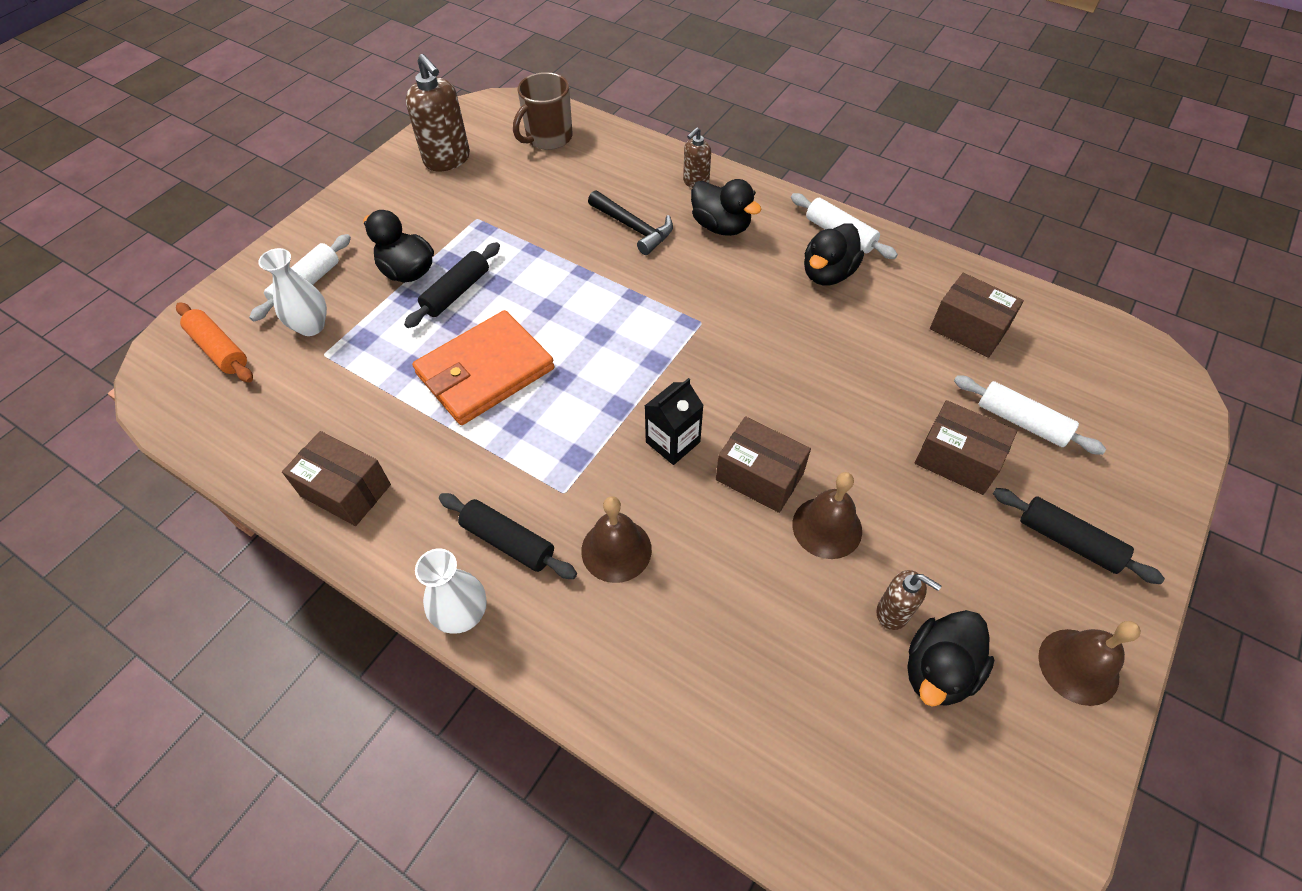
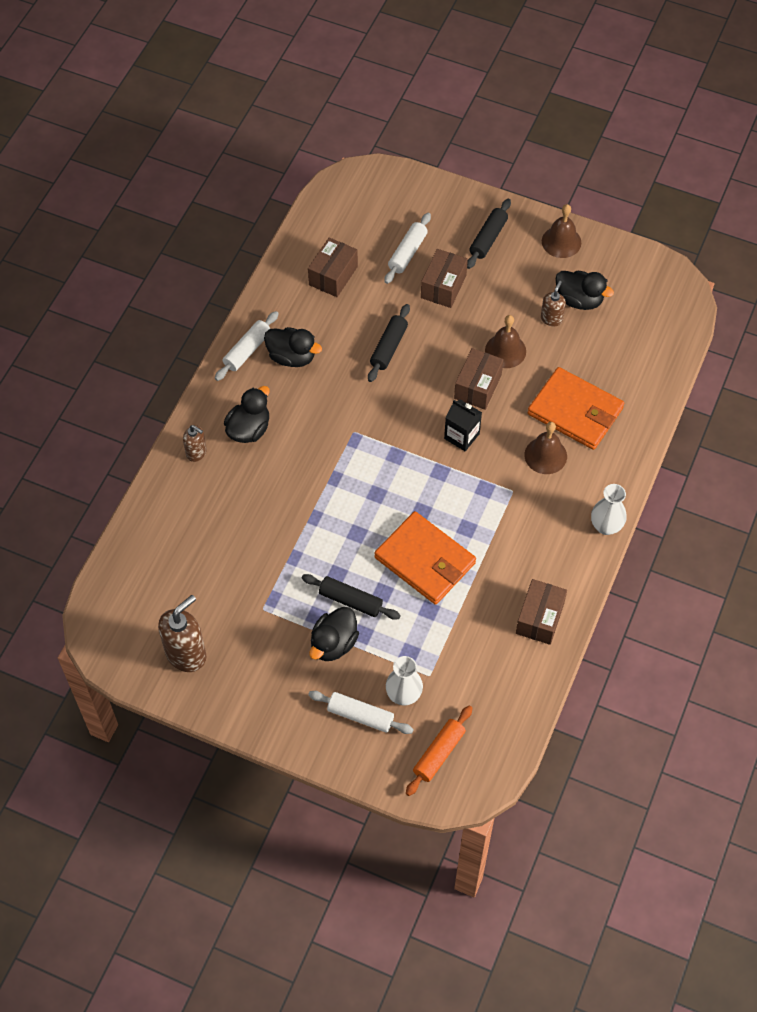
camera: 100 degrees left, 5 degrees up
(508, 542) = (554, 514): black rolling pin -> black rolling pin (389, 347)
(548, 138) = (146, 577): brown mug -> none
(634, 228) = (259, 489): black hammer -> none
(694, 613) = (575, 411): none -> orange wallet

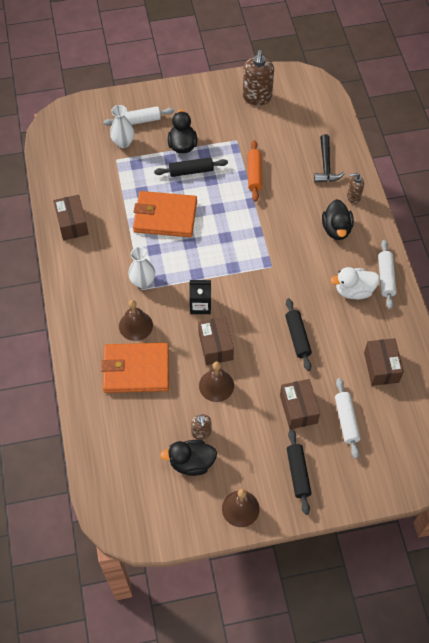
camera: 145 degrees right, 0 degrees up
(190, 509) = (326, 165): none -> black hammer
(292, 357) = (354, 291): black duck -> white duck
(439, 753) = (83, 127): orange rolling pin -> orange rolling pin (254, 174)
(606, 526) = (65, 302): white vase -> white vase (142, 282)

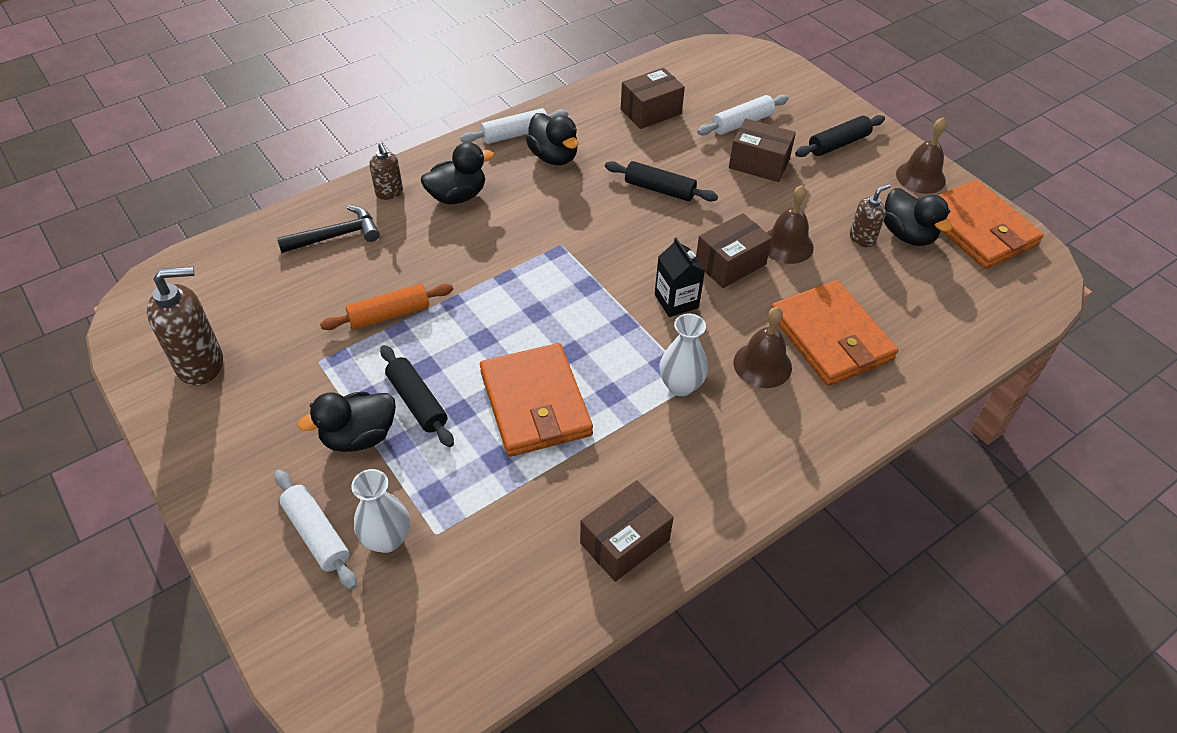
camera: 115 degrees left, 10 degrees down
(176, 513) = (978, 229): none -> orange wallet
(297, 337) = (659, 189): black rolling pin -> black rolling pin turned 60 degrees clockwise
(298, 409) = (759, 163): brown box -> brown box turned 60 degrees clockwise
(354, 291) = (553, 157): white duck -> black duck

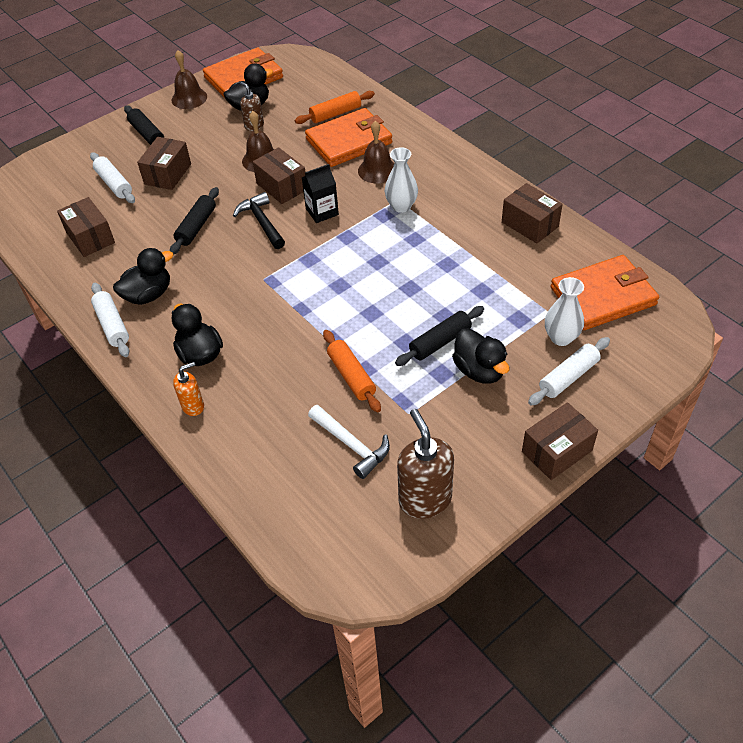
camera: 90 degrees left, 0 degrees up
(210, 498) = (557, 451): none -> brown box
(294, 309) = (352, 445): none -> white hammer
(336, 236) = (254, 435): black hammer -> black hammer (261, 222)
(389, 193) = (193, 406): brown soap dispenser -> orange soap dispenser
(535, 403) = (429, 276): orange wallet -> orange wallet (603, 296)
(897, 325) = (335, 114): none -> orange rolling pin

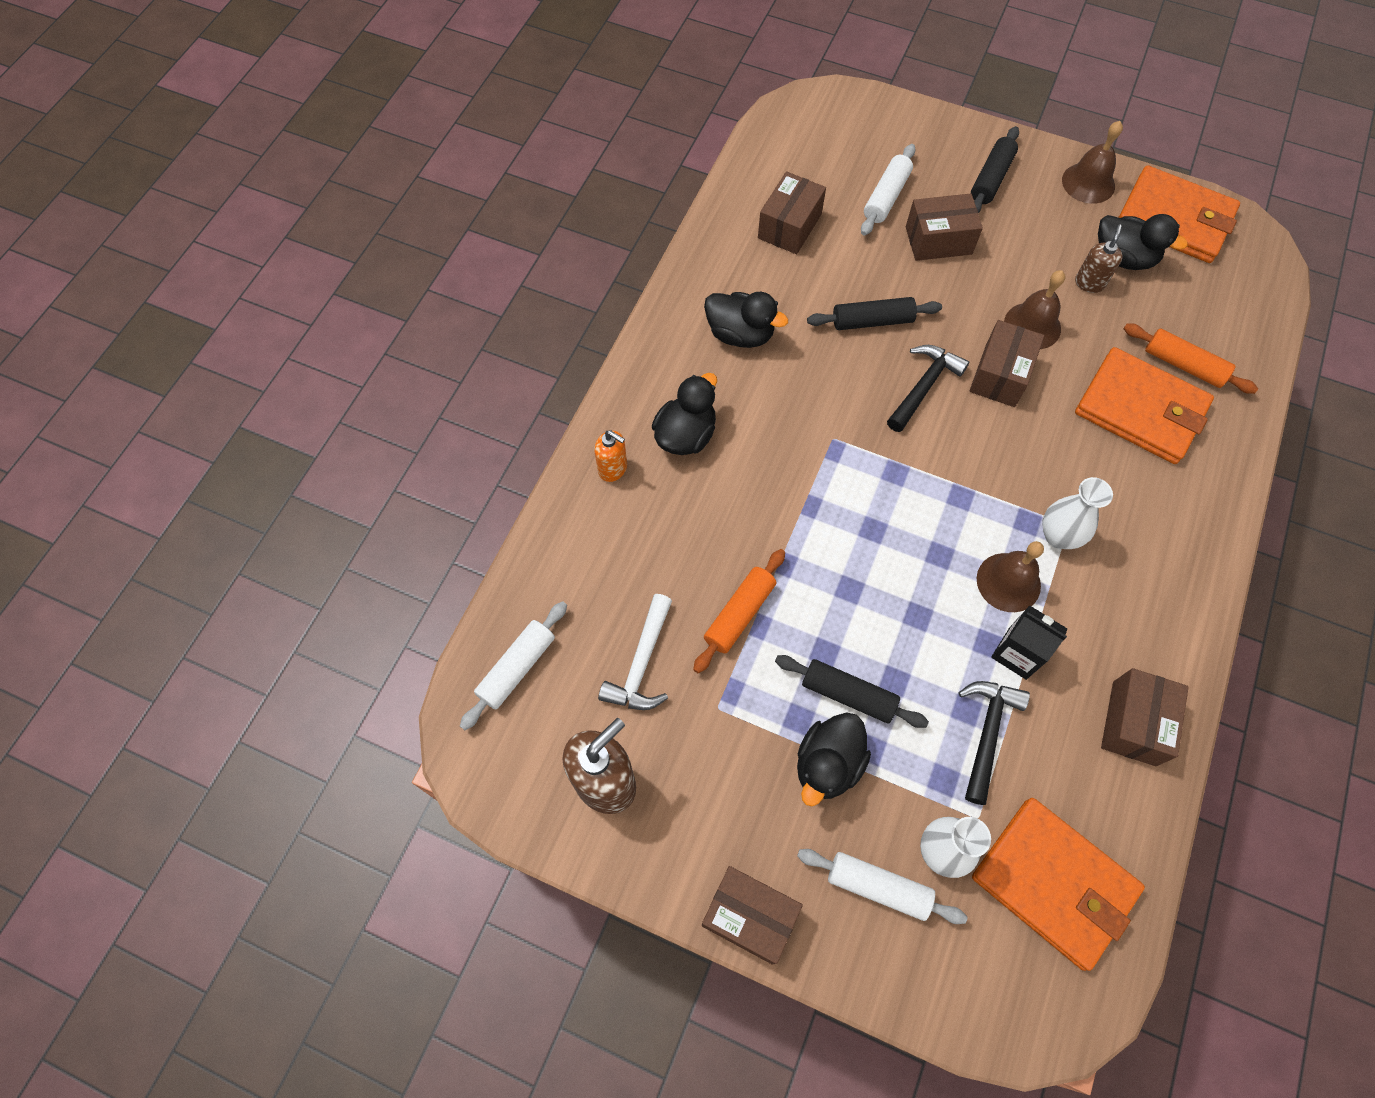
camera: 60 degrees right, 15 degrees up
(112, 325) = (679, 325): white rolling pin -> white rolling pin (517, 668)
(322, 212) = (986, 445): black carton -> black carton (1017, 653)
(377, 170) = (1108, 473): brown bell -> brown bell (1008, 582)
(501, 287) = (987, 733): none -> black hammer

